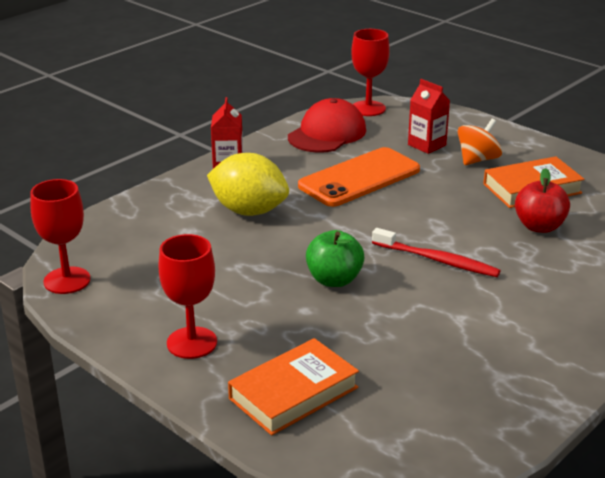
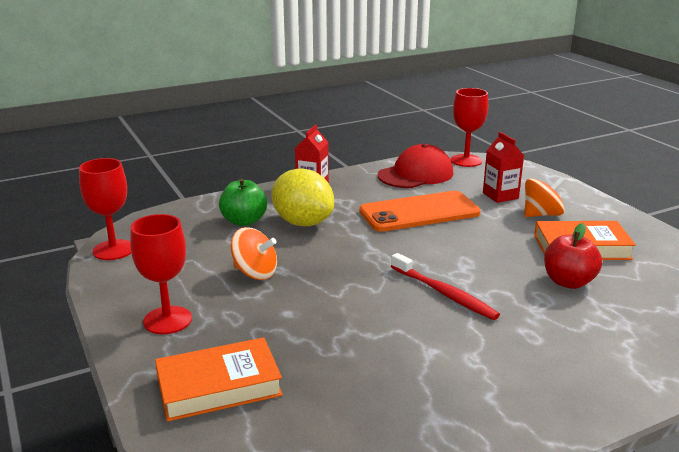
camera: 20 degrees right, 5 degrees down
(241, 276) = (255, 273): none -> orange spinning top
(334, 280) = (334, 292): green apple -> green apple (244, 221)

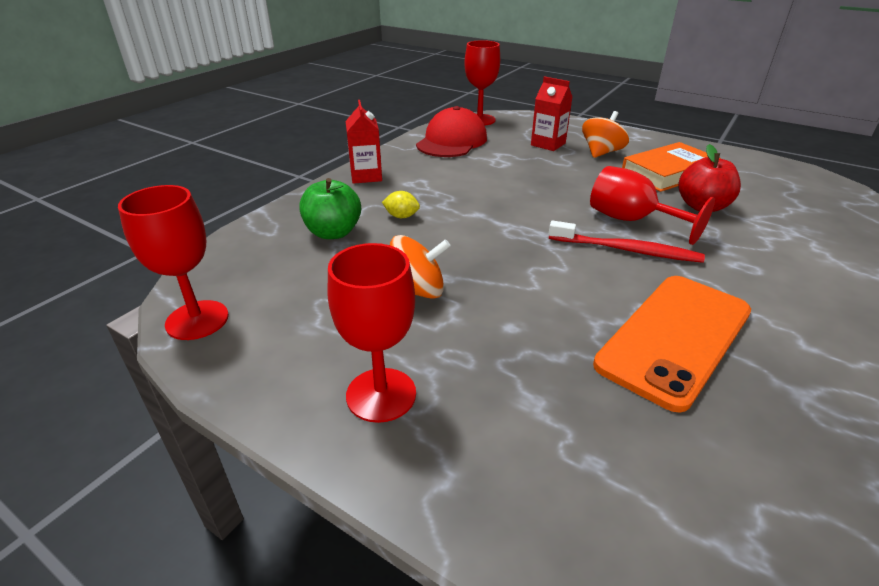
camera: 30 degrees left, 10 degrees up
(219, 386) = (553, 464): orange book -> none
(303, 223) = (401, 216): yellow lemon -> yellow lemon, size x0.40
(419, 212) = (501, 176): orange phone -> orange phone (674, 337)
(482, 274) = (631, 220): none -> red goblet

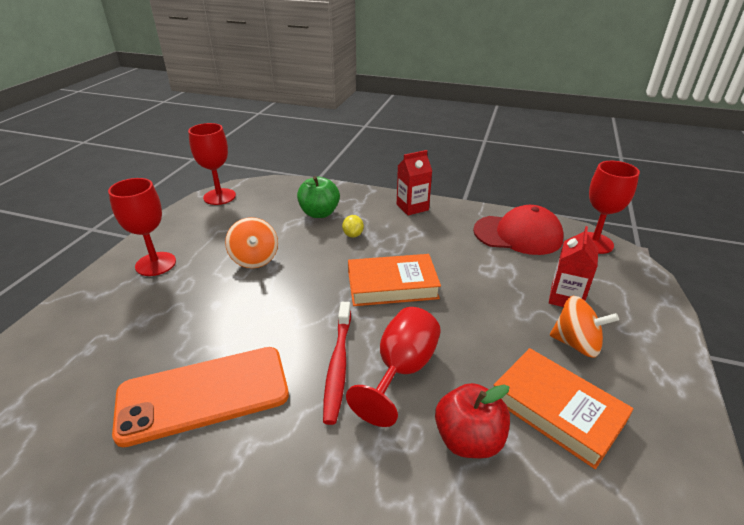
camera: 75 degrees right, 0 degrees up
(509, 207) = (392, 285): none -> orange book
(674, 337) = (203, 394): orange phone -> orange phone turned 45 degrees counterclockwise

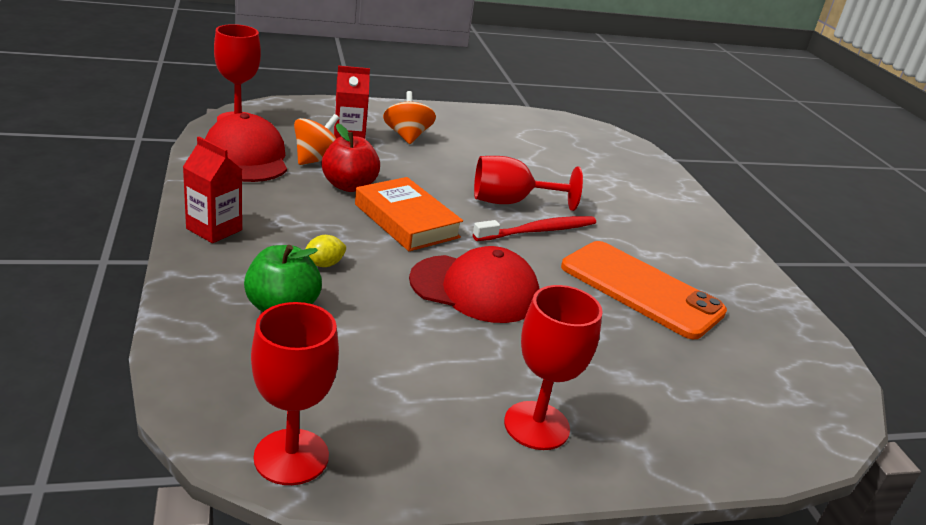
camera: 125 degrees left, 5 degrees down
(254, 259) = (443, 331): orange spinning top -> orange spinning top (317, 160)
(283, 288) = (475, 289): none -> red cap
(468, 439) = (540, 173): red apple -> red apple (349, 186)
(556, 410) = (482, 145): orange book -> none

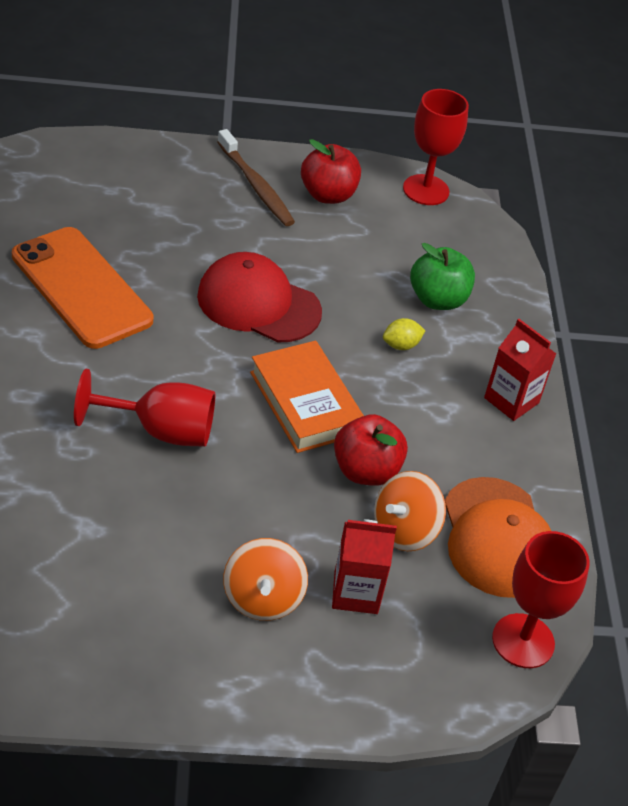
camera: 170 degrees left, 15 degrees up
(246, 157) = (497, 537): red cap -> orange cap
(437, 425) = (328, 195): none -> red apple
(536, 425) = (256, 185): red goblet -> brown toothbrush
(538, 231) = (151, 377): red toothbrush -> none

